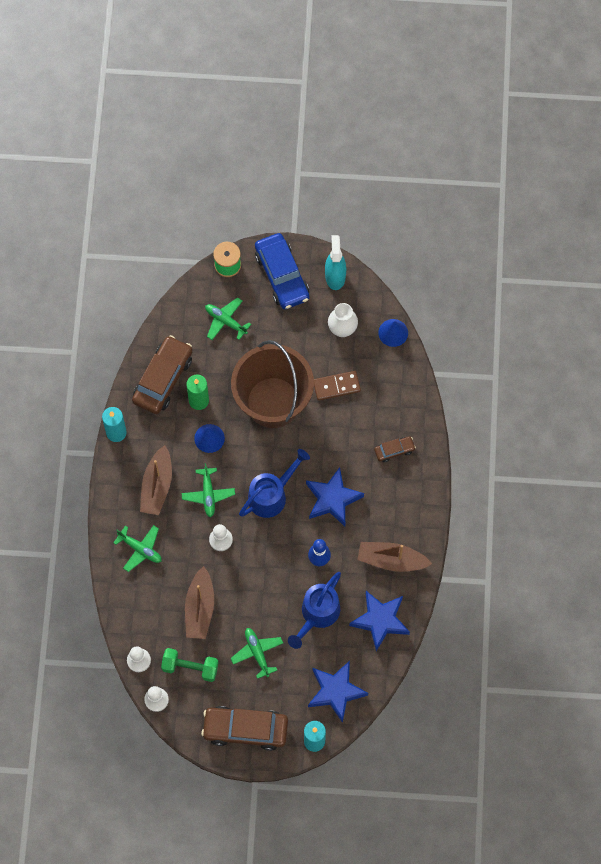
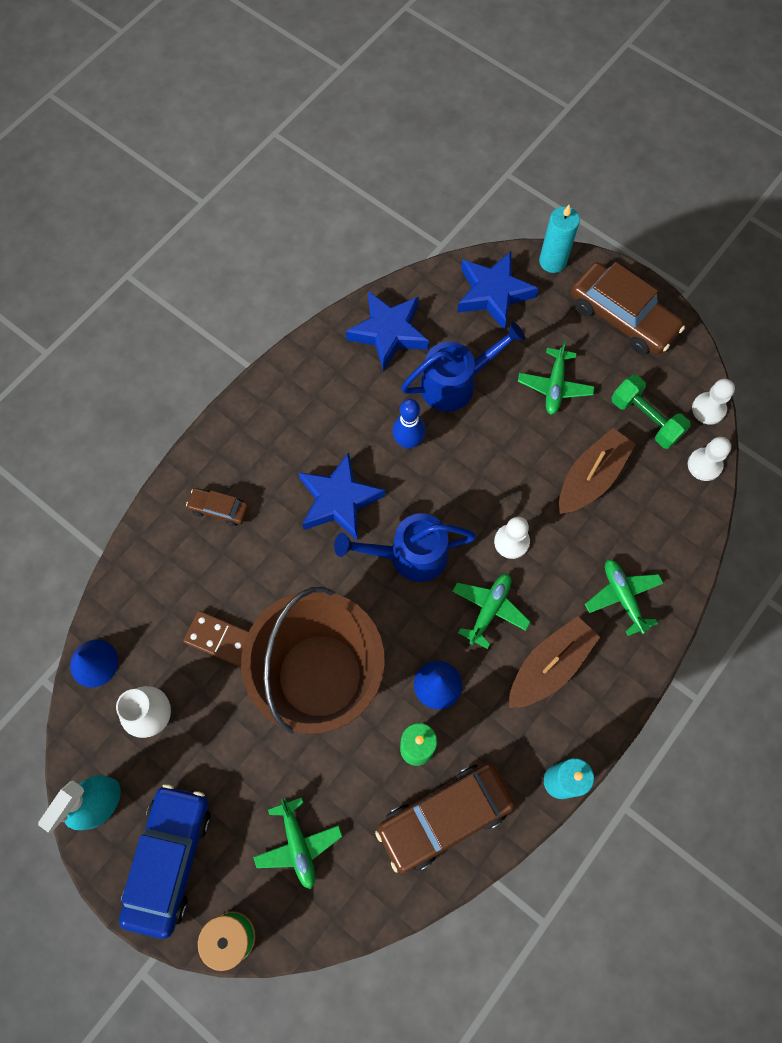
camera: 145 degrees left, 0 degrees up
(391, 560) = (325, 387): brown boat -> none

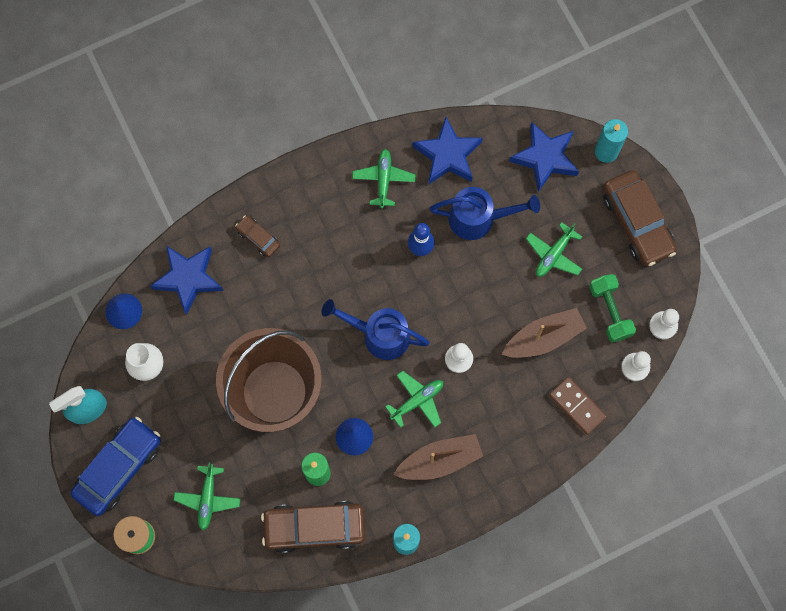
camera: 25 degrees right, 5 degrees up
(223, 640) = (219, 336): brown domino -> brown domino (577, 406)
(339, 500) = (348, 271): blue star -> blue star (188, 279)
(622, 597) = (519, 436): green plane -> green plane (383, 180)

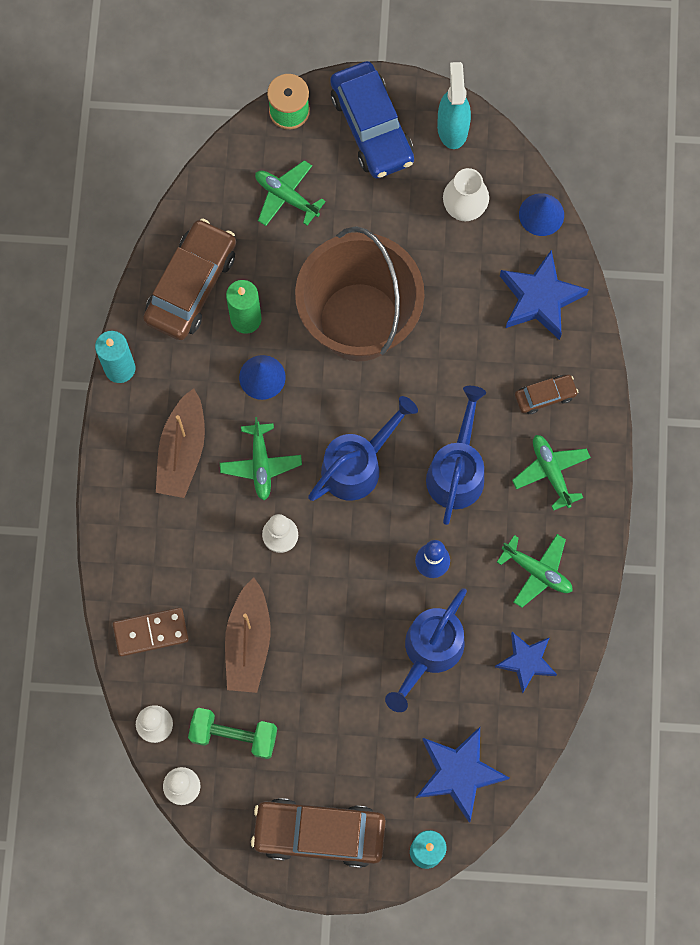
camera: 120 degrees right, 0 degrees up
(344, 267) = (457, 470): none -> blue watering can
(448, 155) = (526, 662): blue star -> blue star, size x0.66
(554, 254) = (337, 712): green plane -> green plane (551, 472)

